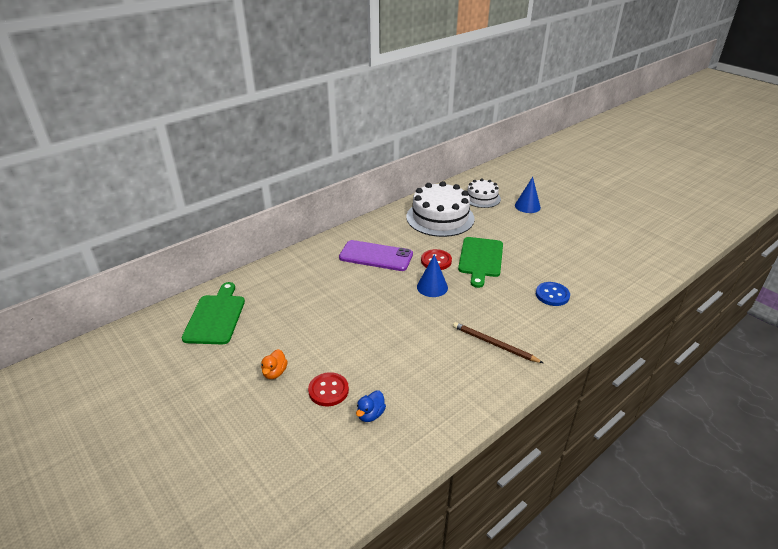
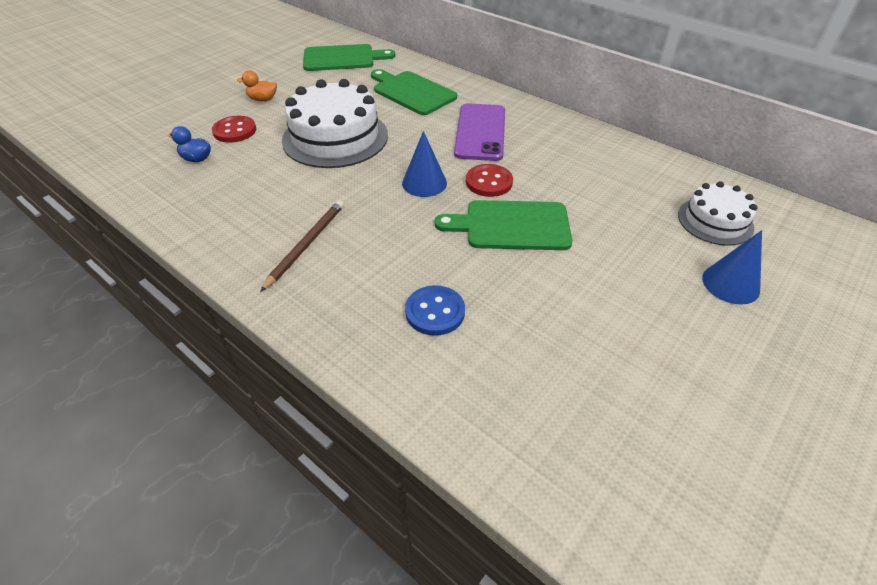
camera: 80 degrees right, 10 degrees up
(303, 281) = (412, 92): none -> green cutting board
(440, 217) = (613, 178): white cake -> white cake (335, 137)

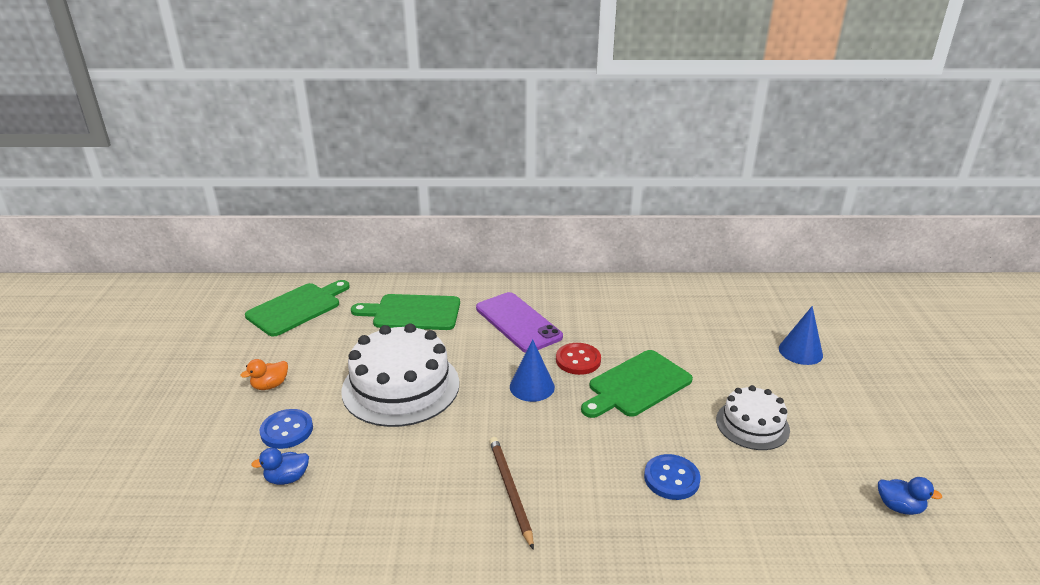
camera: 40 degrees left, 15 degrees down
(235, 131) = (287, 430): red button -> blue button
(628, 486) = (899, 507): none -> blue duck
(715, 221) = (745, 314): white cake -> white cake (752, 424)

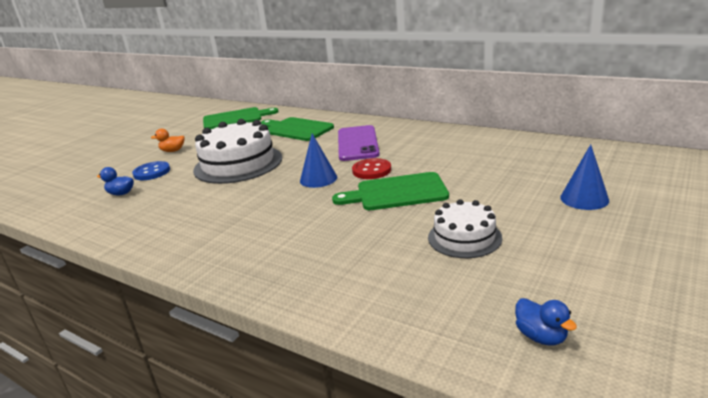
camera: 35 degrees right, 5 degrees down
(510, 490) = (225, 230): brown pencil -> none
(671, 478) = (345, 254): blue button -> none

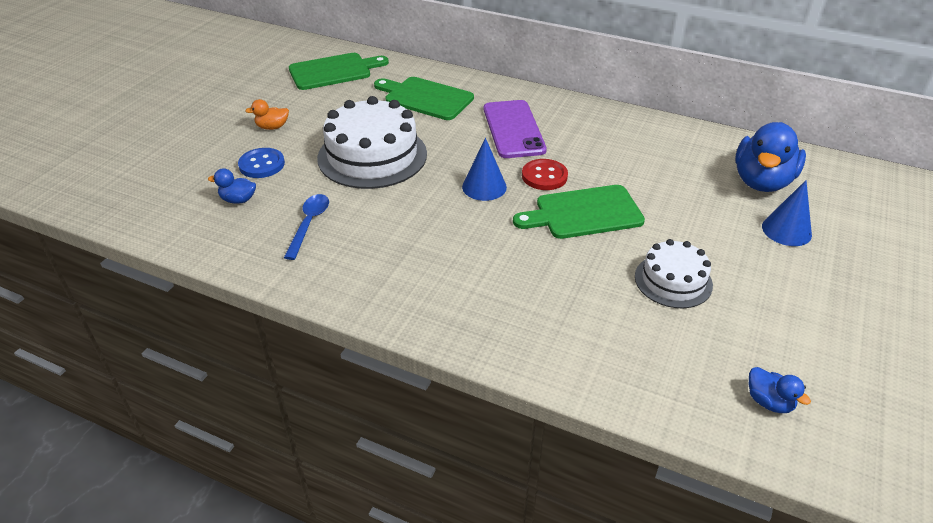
camera: 10 degrees left, 15 degrees up
(165, 207) = (309, 224): none -> blue spoon
(566, 166) = (762, 181): none -> blue duck

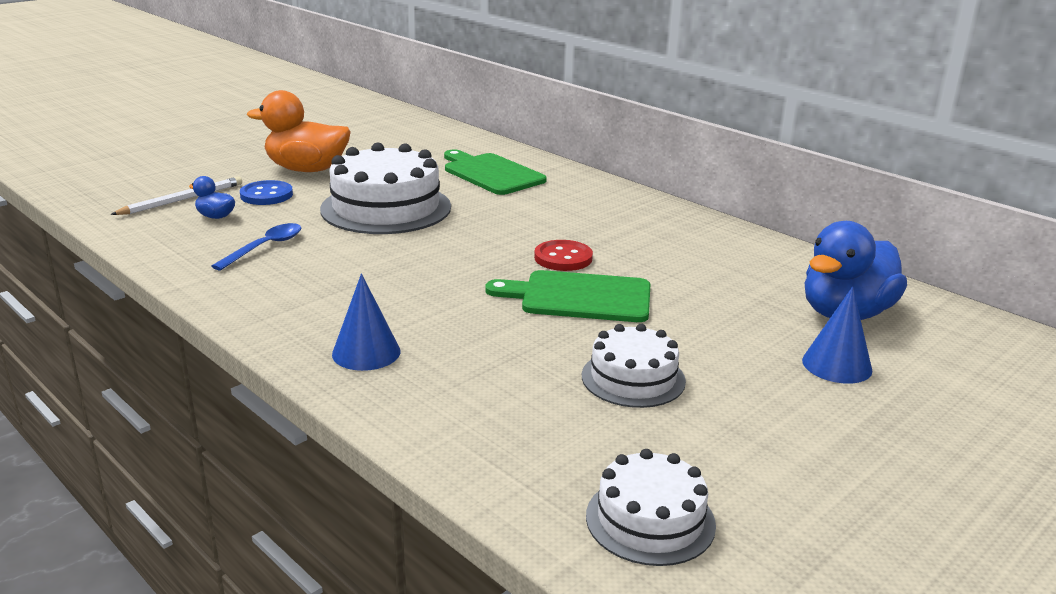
camera: 20 degrees right, 15 degrees down
(192, 187) = (182, 199): none -> white pencil
(272, 127) = (307, 170): orange duck -> orange duck, size x2.19
(334, 71) = (413, 139): green cutting board -> none
(484, 187) = (483, 254): blue cone -> blue cone (366, 352)
(513, 129) = (566, 214): purple phone -> none
(769, 402) = (650, 520): blue duck -> white cake

